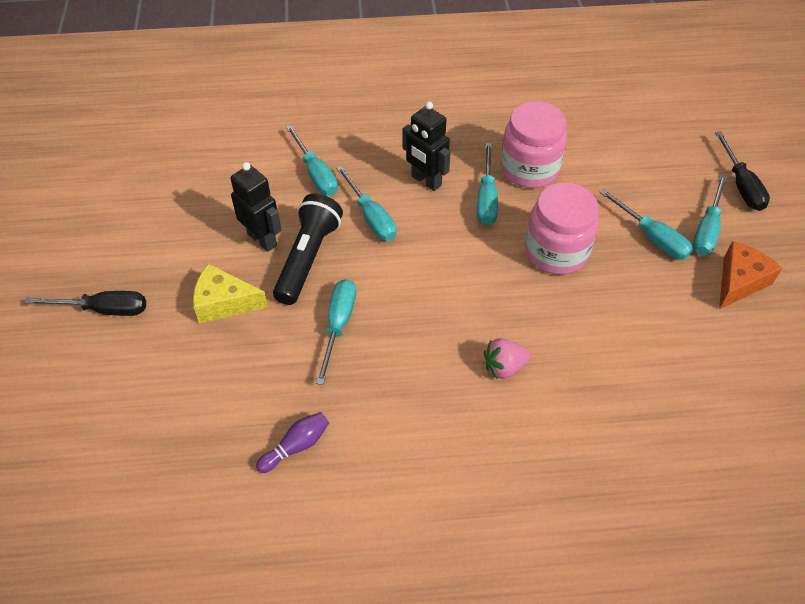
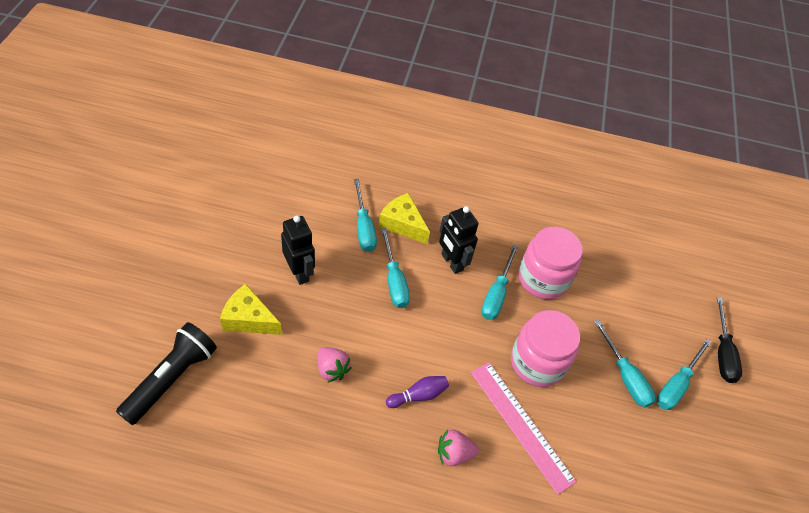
camera: 10 degrees right, 0 degrees up
(104, 309) = (153, 293): black screwdriver -> none
(296, 446) = (259, 465): purple bowling pin -> purple bowling pin (418, 395)
(308, 258) = (330, 301): black flashlight -> black flashlight (172, 378)
(338, 325) = (332, 369): turquoise screwdriver -> pink strawberry
(357, 158) = (402, 224): none -> yellow cheese
(564, 317) = (521, 425): none -> pink ruler
(739, 282) = (686, 443): orange cheese -> none

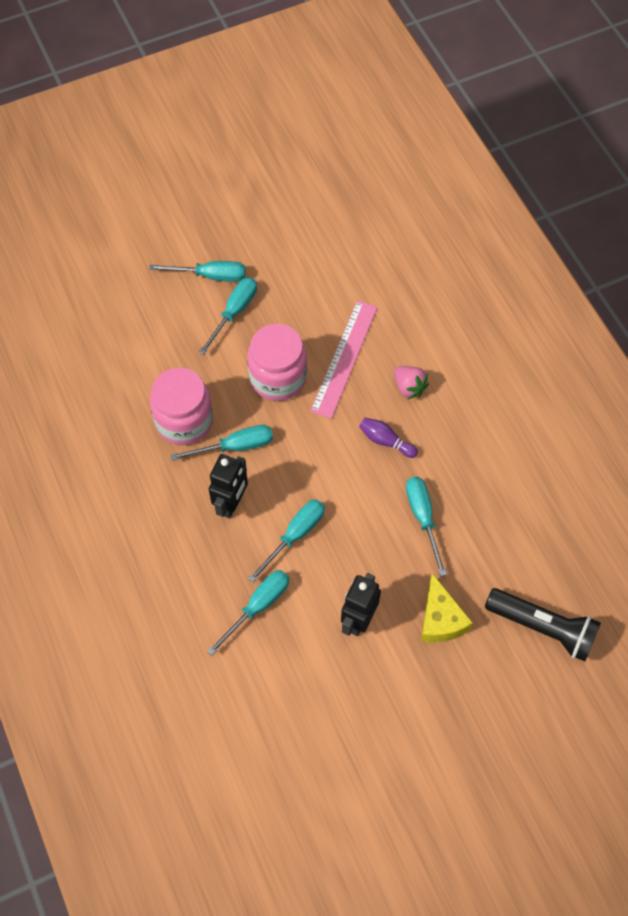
camera: 120 degrees left, 10 degrees up
(172, 378) = (543, 628): black flashlight -> black flashlight turned 150 degrees counterclockwise
(332, 369) = (423, 518): pink strawberry -> turquoise screwdriver
(402, 224) = (223, 576): yellow cheese -> none
(722, 353) = (148, 257): black screwdriver -> none

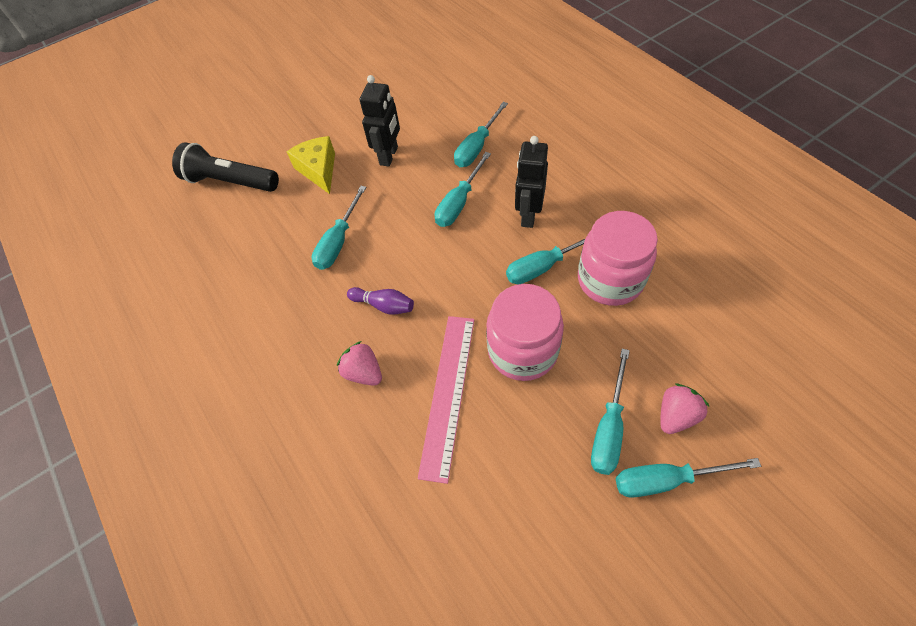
camera: 175 degrees right, 5 degrees down
(184, 311) = (676, 415): none -> pink strawberry
(423, 518) = (338, 241): turquoise screwdriver -> turquoise screwdriver turned 45 degrees clockwise

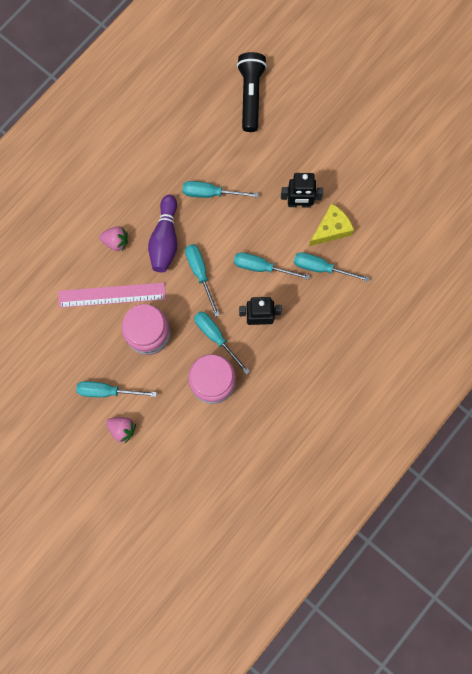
camera: 70 degrees right, 20 degrees up
(318, 170) = (274, 156): yellow cheese -> yellow cheese (331, 229)
(363, 372) = (116, 241): pink strawberry -> pink strawberry turned 75 degrees clockwise
(384, 305) = (165, 239): purple bowling pin -> purple bowling pin, size x1.71
(666, 480) = (83, 425): turquoise screwdriver -> turquoise screwdriver (200, 273)

